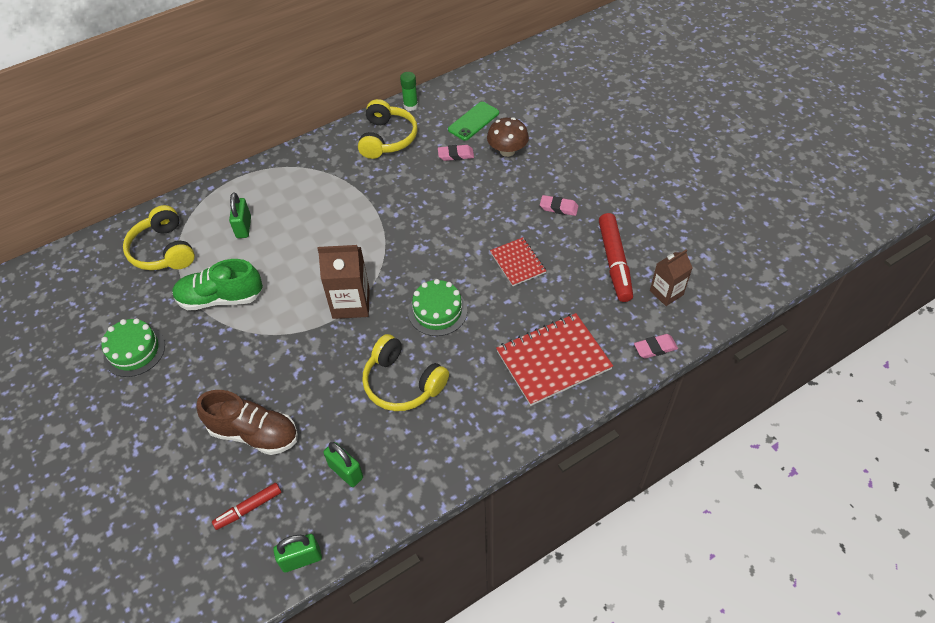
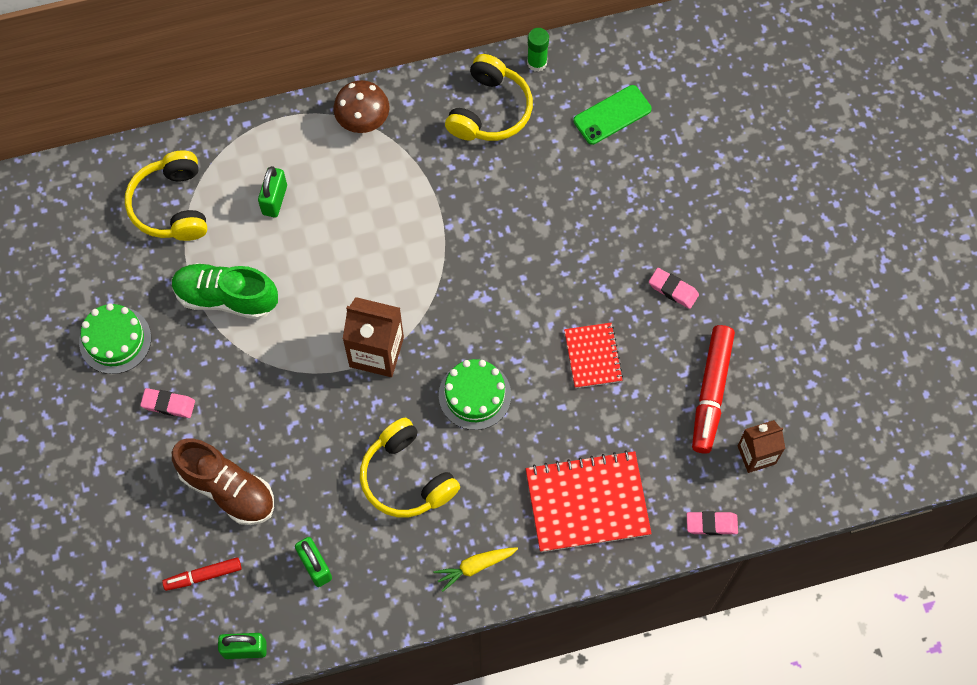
camera: 15 degrees right, 15 degrees up
(456, 155) = (570, 165): pink eraser -> pink eraser (168, 404)
(481, 432) = (475, 566): none -> yellow carrot
(507, 151) = (639, 178): brown mushroom -> brown mushroom (363, 119)

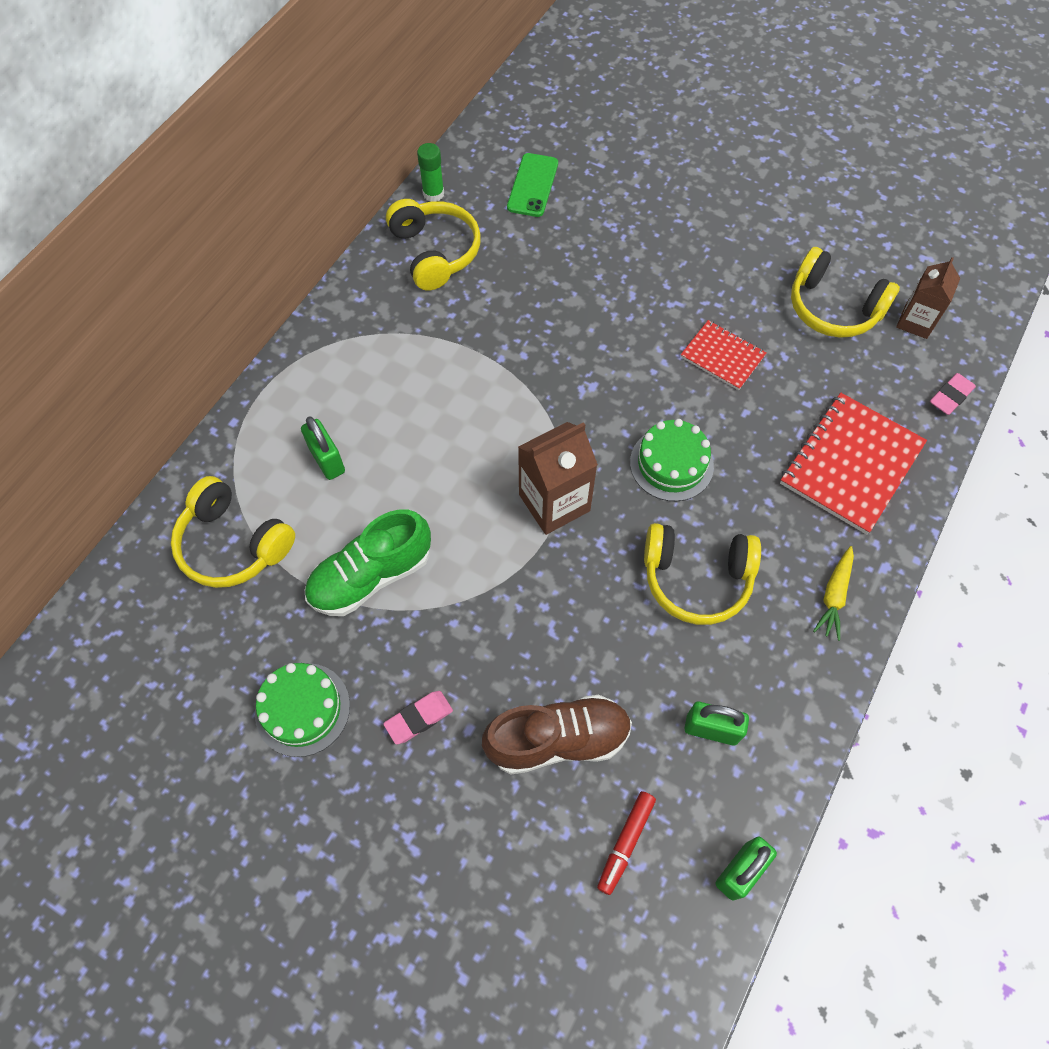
camera: 45 degrees left, 5 degrees down
(363, 119) = (336, 338): brown mushroom -> none
(673, 290) = (720, 263): pink eraser -> none
(711, 392) = (833, 308): red marker -> yellow headphones

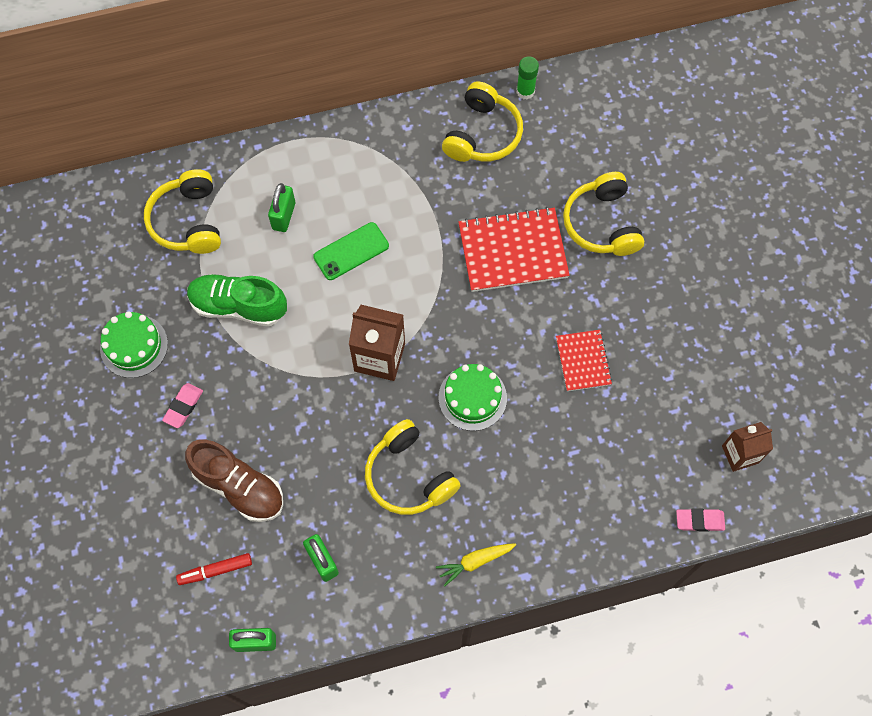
camera: 45 degrees right, 5 degrees up
(419, 718) = (183, 406): pink eraser -> pink eraser turned 75 degrees counterclockwise
(532, 185) = (596, 138): green phone -> green phone (351, 251)
(833, 308) = (695, 395): yellow headphones -> yellow headphones (602, 224)
(851, 464) = (581, 500): red notebook -> red notebook (513, 251)

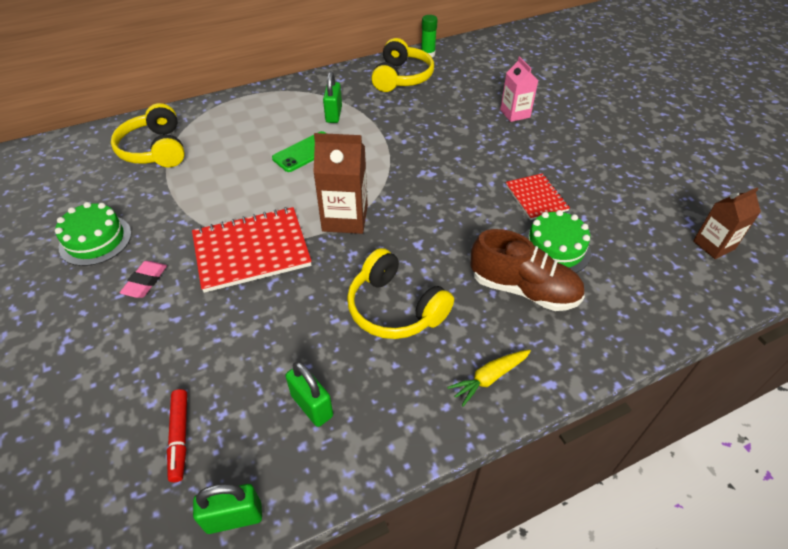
camera: 10 degrees left, 20 degrees down
(215, 570) = (179, 437): red marker -> red marker turned 75 degrees counterclockwise
(238, 306) = (203, 199): green shoe -> none
(239, 487) = (208, 345): brown shoe -> brown shoe (523, 289)
(283, 216) = (243, 137): green padlock -> green padlock (333, 115)
(472, 398) = (442, 236): green cake -> green cake (555, 249)
(513, 251) = (447, 136): red notebook -> red notebook (251, 251)
(602, 224) = (515, 113): yellow headphones -> pink carton
(699, 521) = (707, 304): pink eraser -> none

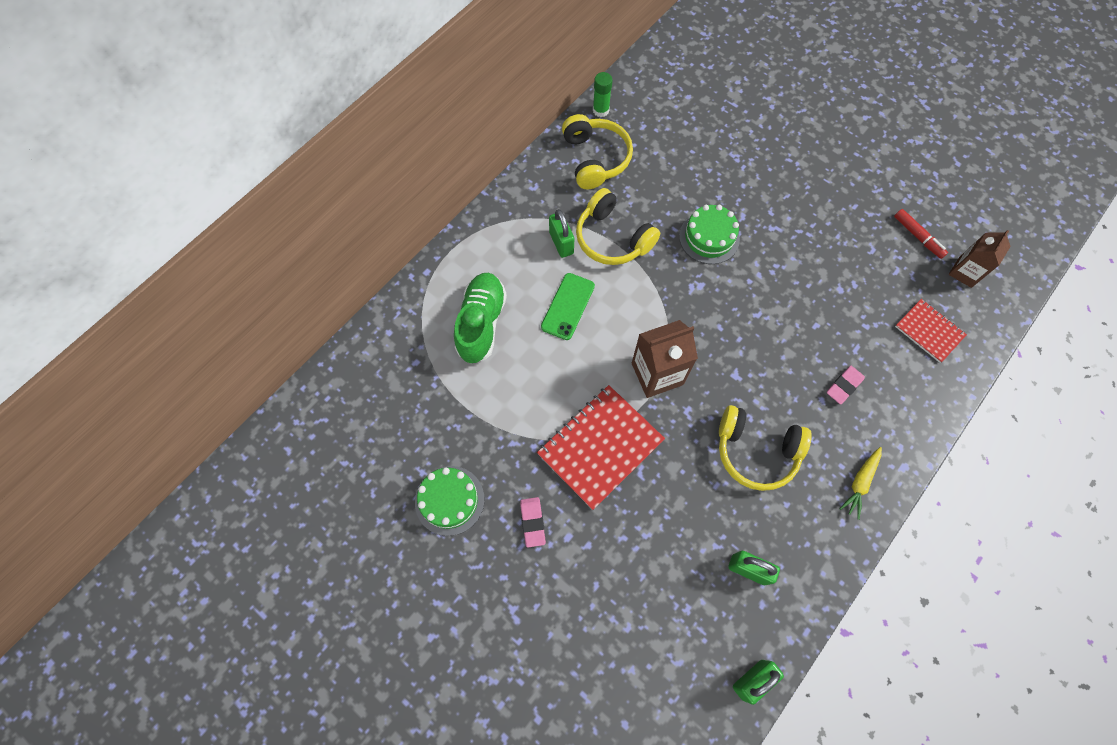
camera: 25 degrees left, 20 degrees up
(155, 149) = (415, 366): yellow headphones -> yellow headphones (612, 238)
(179, 437) = (670, 643): red marker -> red marker (917, 236)
(229, 141) = (481, 323): none -> green shoe
(515, 113) = (734, 171): pink carton -> none
(523, 289) = (844, 386): brown shoe -> pink eraser
(536, 198) = (805, 277): red notebook -> red notebook (929, 331)
(555, 249) = (847, 331): green cake -> green cake (709, 237)

